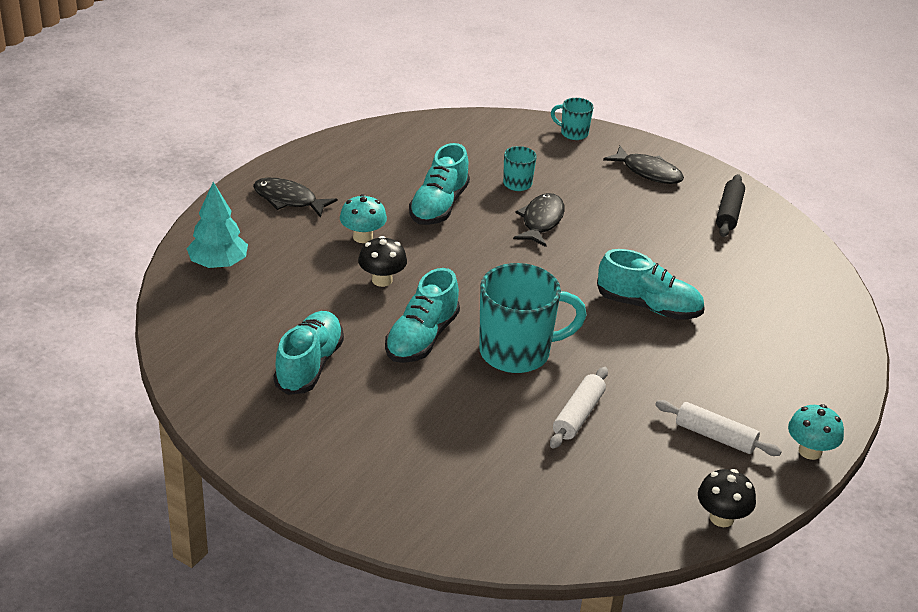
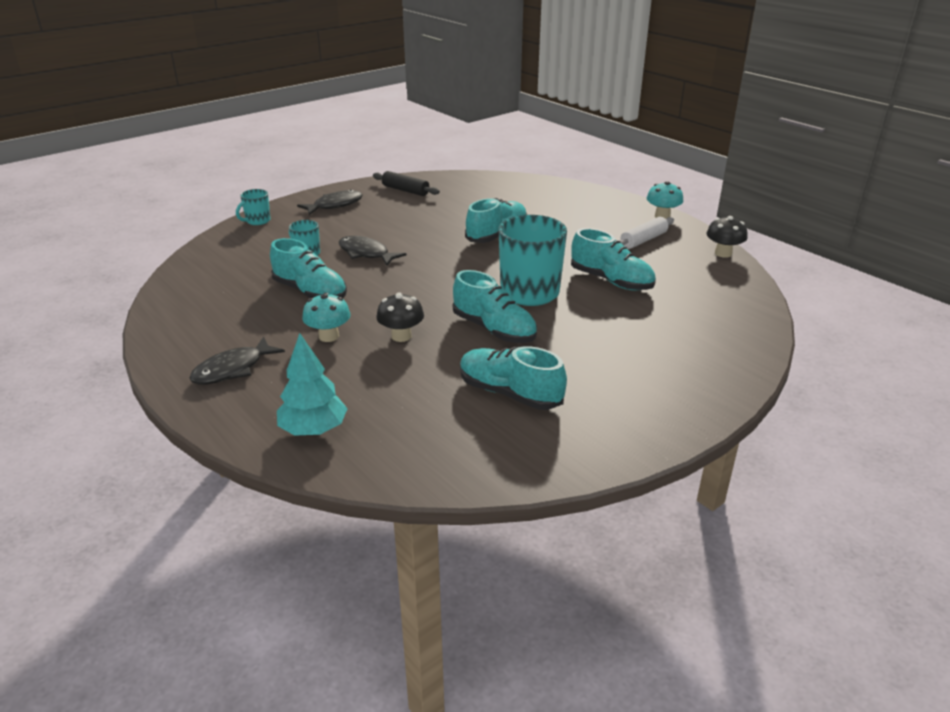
camera: 70 degrees left, 5 degrees down
(578, 415) = (611, 281): white rolling pin -> turquoise shoe

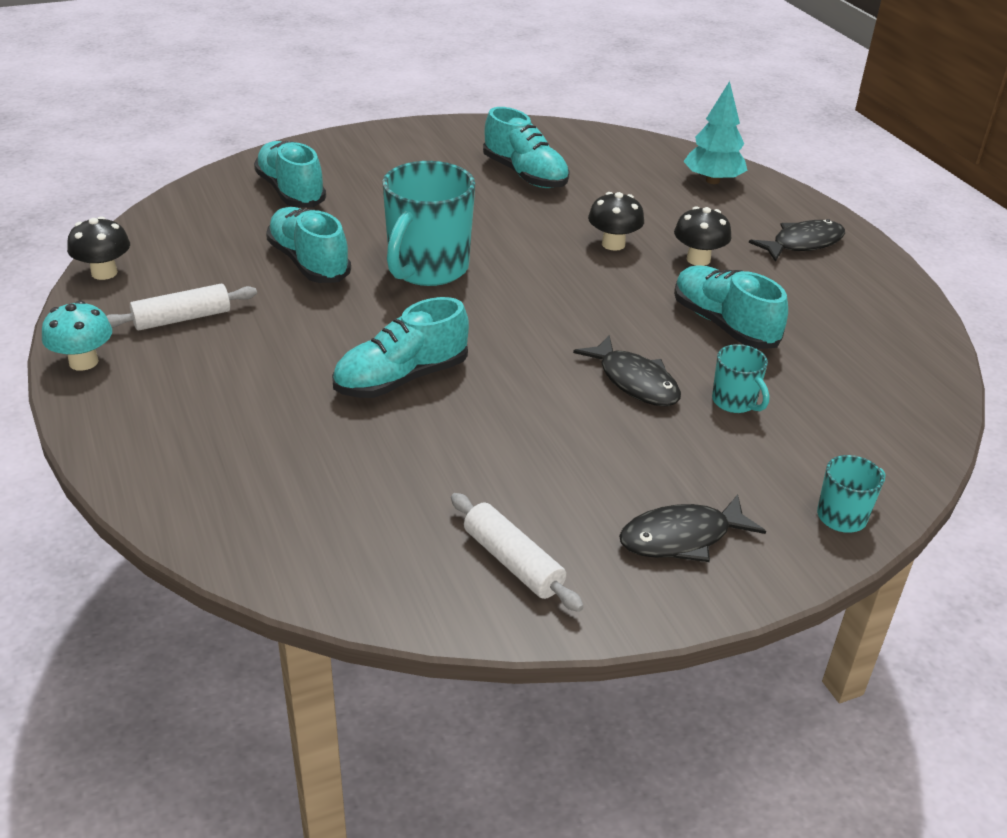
camera: 165 degrees left, 5 degrees up
(329, 336) = (698, 259): turquoise mushroom -> black mushroom
(405, 190) = (513, 562): black rolling pin -> white rolling pin
(494, 330) = (503, 232): turquoise shoe -> turquoise shoe (291, 192)

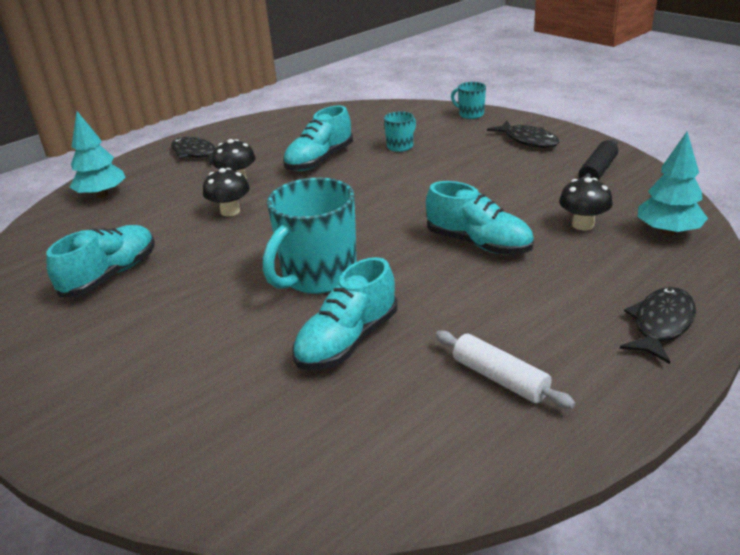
camera: 105 degrees left, 5 degrees down
(83, 362) = (620, 408): turquoise mushroom -> none
(104, 273) = (467, 482): black mushroom -> black mushroom (583, 225)
(291, 192) = (196, 412): turquoise shoe -> none
(291, 538) = (668, 232): none -> turquoise tree
(427, 269) = (318, 276): turquoise mug -> turquoise mug turned 120 degrees clockwise
(513, 562) = (597, 171): white rolling pin -> black rolling pin
(634, 381) = (406, 173): black fish -> black fish (661, 324)

